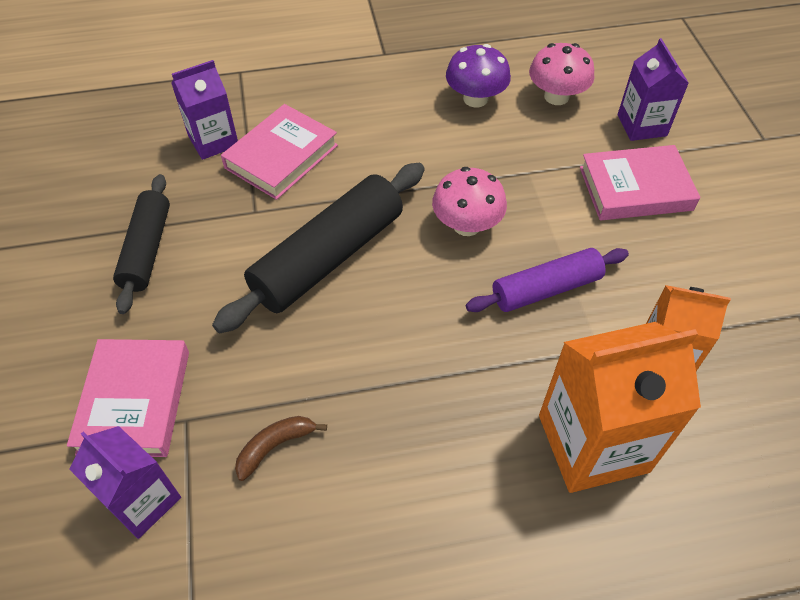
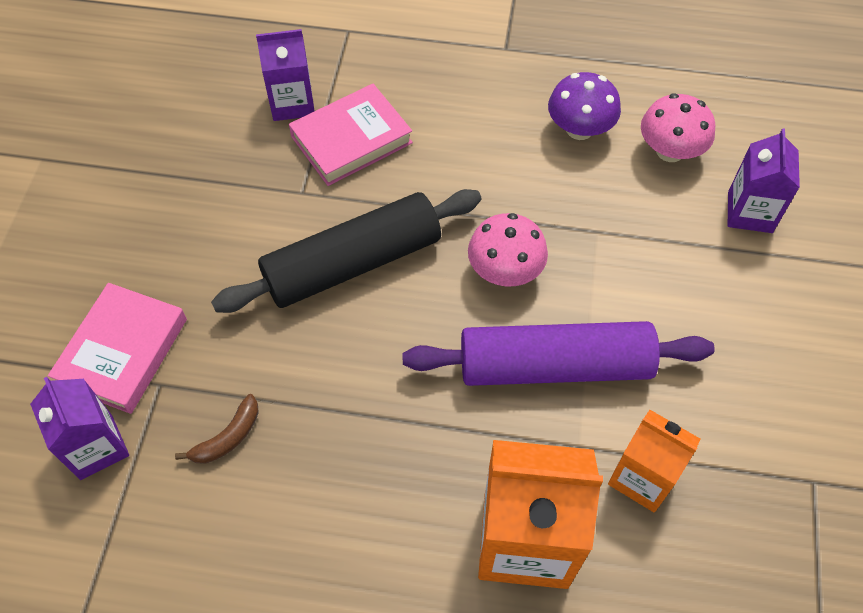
camera: 20 degrees right, 5 degrees up
(147, 249) = (187, 202): black rolling pin -> none
(275, 446) = (228, 437): brown banana -> brown banana turned 150 degrees clockwise
(546, 289) = (554, 365): purple rolling pin -> purple rolling pin, size x1.59
(635, 188) = (705, 284): pink book -> none

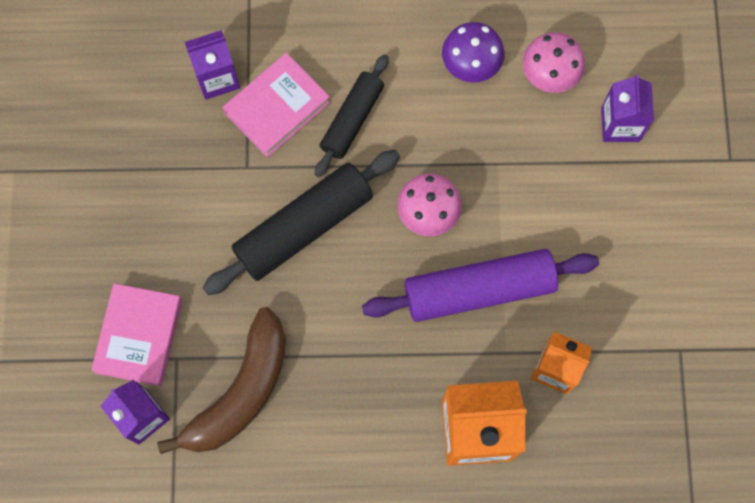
camera: 10 degrees left, 15 degrees up
(228, 437) = (240, 391): brown banana -> brown banana, size x2.37
(433, 163) = (352, 119): none -> black rolling pin

